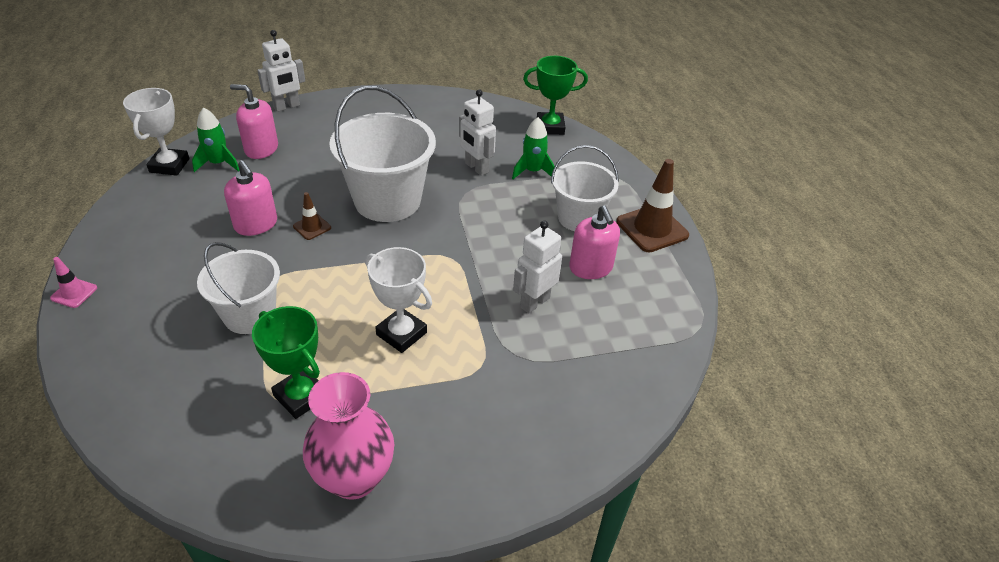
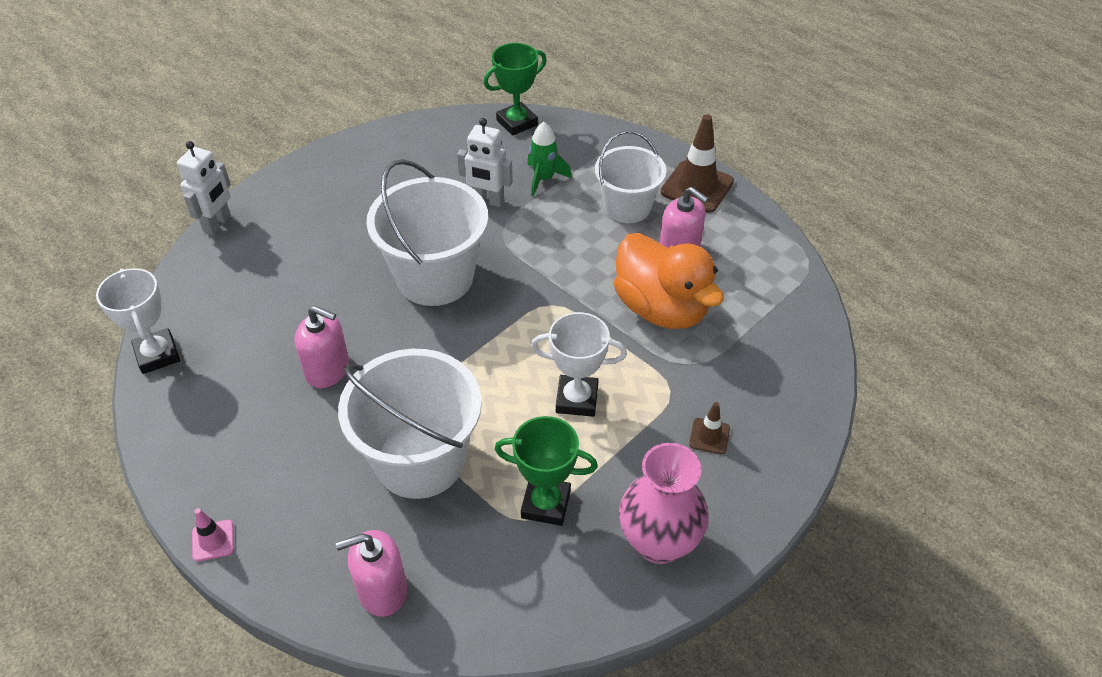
camera: 30 degrees left, 5 degrees up
(219, 163) = (212, 325): green rocket -> none
(250, 315) = (420, 460): white bucket -> white bucket, size x1.55
(261, 149) = (242, 286): pink soap dispenser -> pink soap dispenser (382, 590)
(312, 227) = (388, 343): brown traffic cone -> brown traffic cone (709, 436)
(534, 302) = (661, 308): white robot -> orange duck

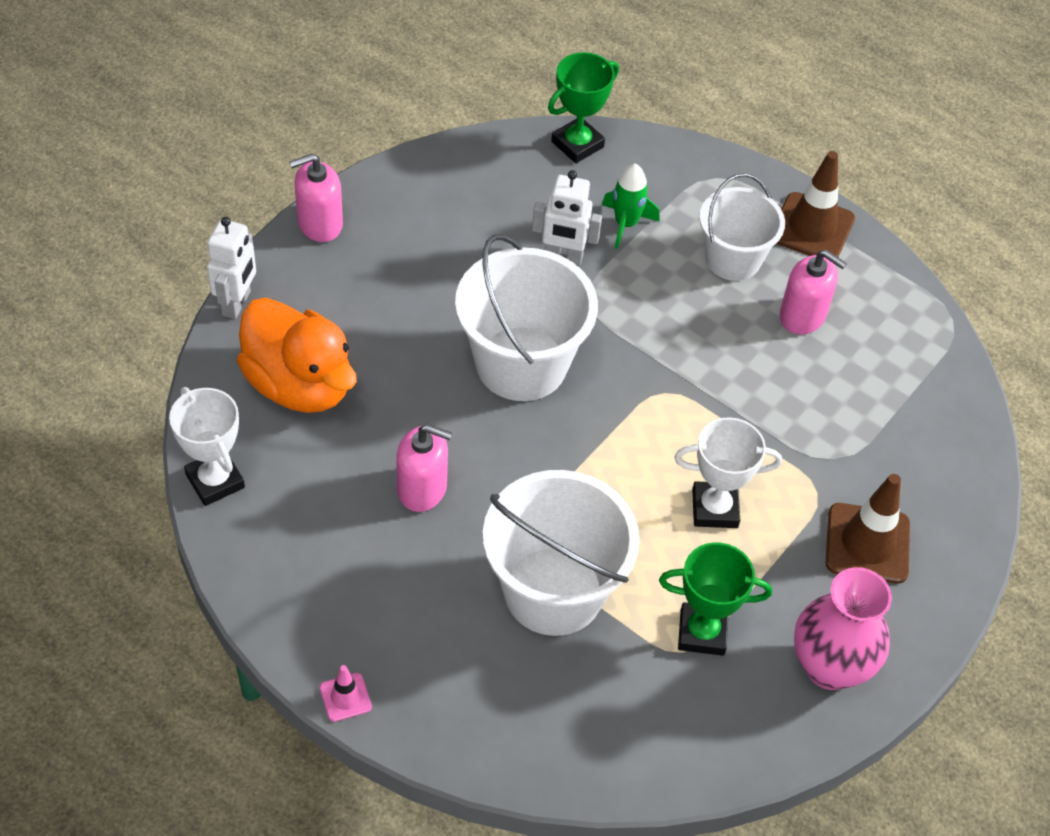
camera: 10 degrees left, 5 degrees up
(382, 590) = (545, 738): pink soap dispenser -> pink soap dispenser (319, 223)
(661, 308) = (793, 391): orange duck -> orange duck (299, 384)
(709, 436) = (867, 543): brown traffic cone -> brown traffic cone, size x1.98

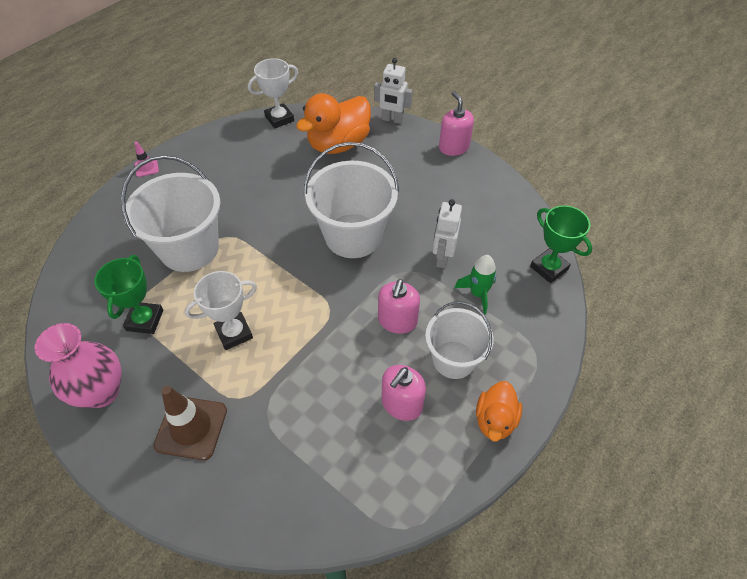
camera: 95 degrees right, 0 degrees up
(422, 488) = (266, 193): pink soap dispenser -> pink soap dispenser (397, 321)
(715, 509) = (234, 333): white trophy -> white trophy turned 60 degrees clockwise
(812, 228) = (495, 420): brown traffic cone -> orange duck

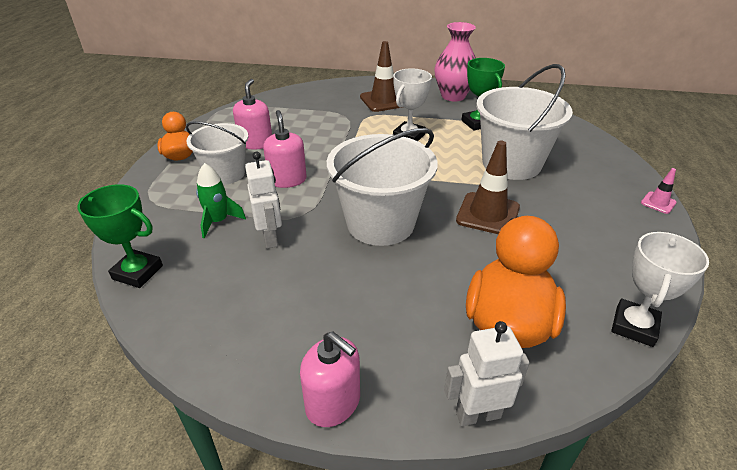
camera: 150 degrees right, 15 degrees down
(270, 210) = (488, 214): none -> brown traffic cone

